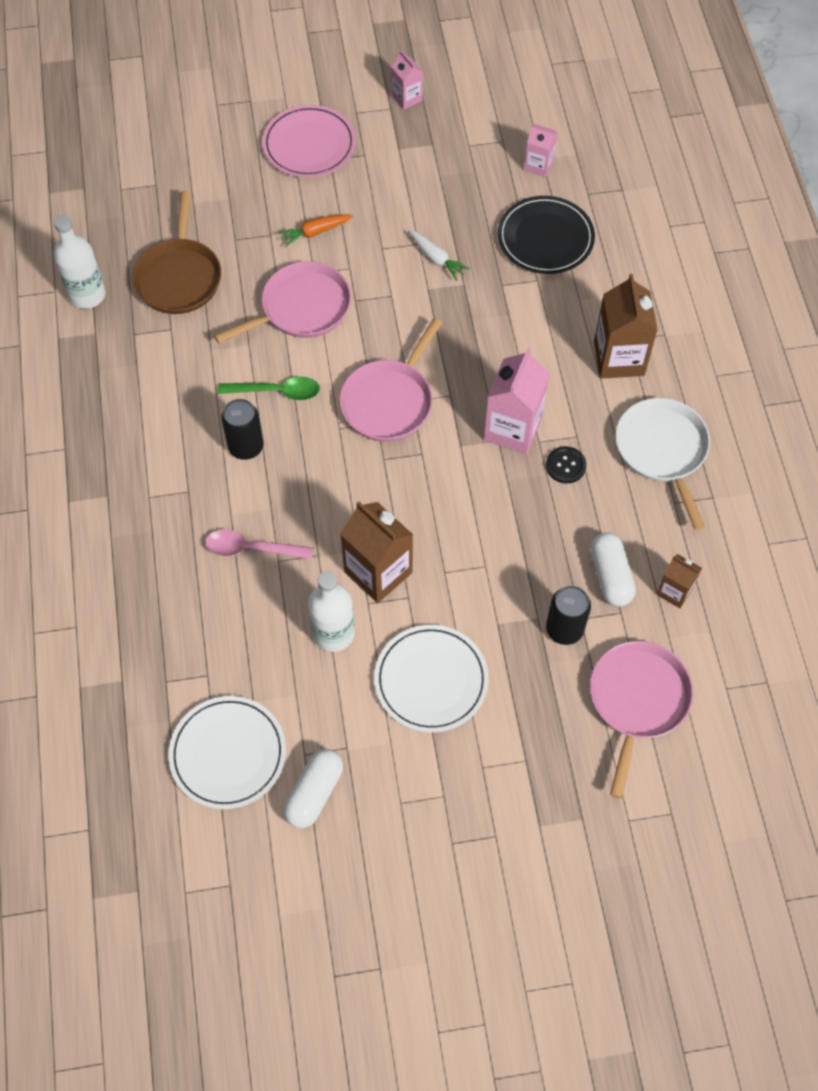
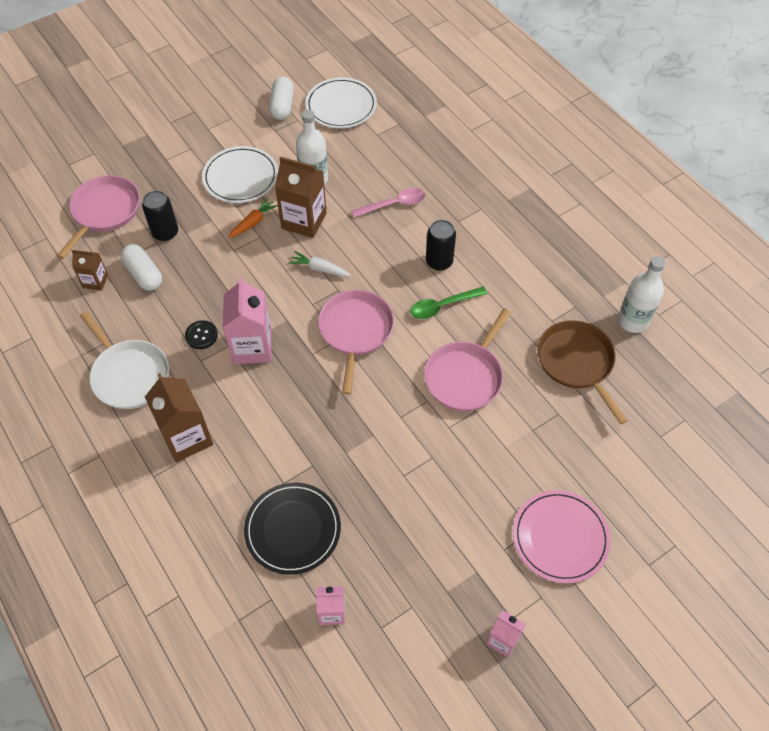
camera: 155 degrees right, 5 degrees down
(315, 232) = (497, 448): orange carrot -> orange carrot (253, 222)
(436, 259) = (380, 467): white carrot -> white carrot (319, 269)
(637, 700) = (104, 211): pink pan -> pink pan turned 150 degrees counterclockwise

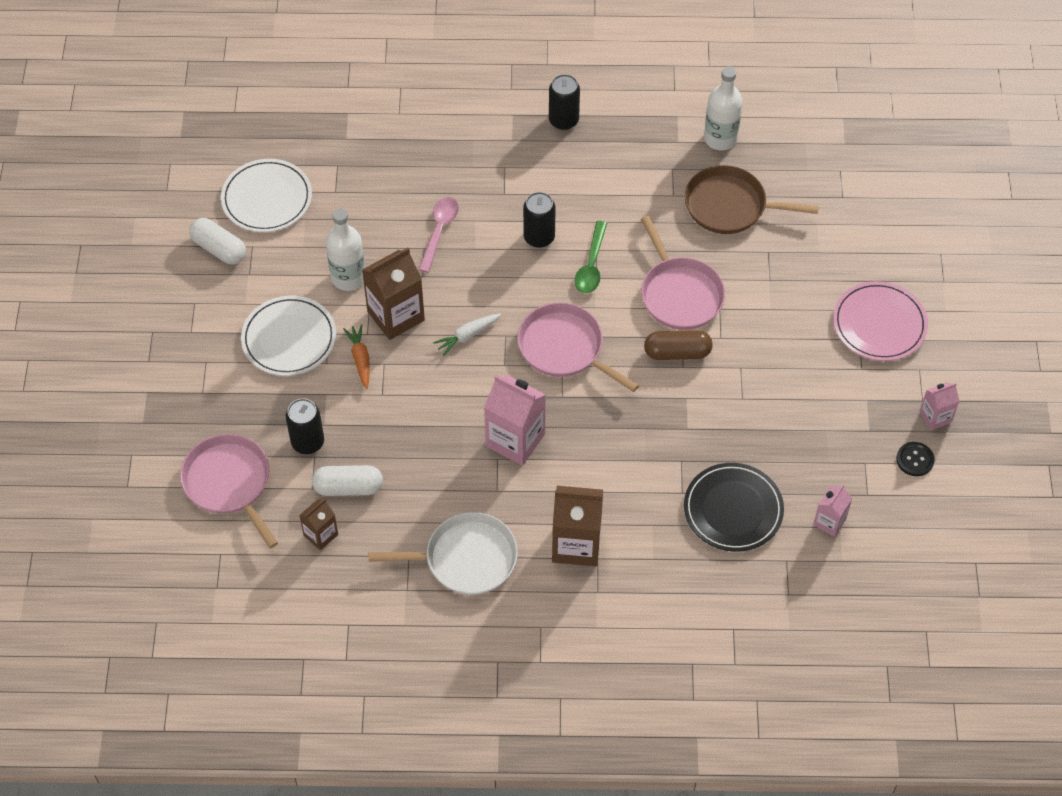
camera: 55 degrees left, 0 degrees up
(201, 335) = (467, 475): black button -> black button (915, 460)
(410, 405) = (677, 352): none -> brown capsule
(553, 218) = (563, 120): none -> black can

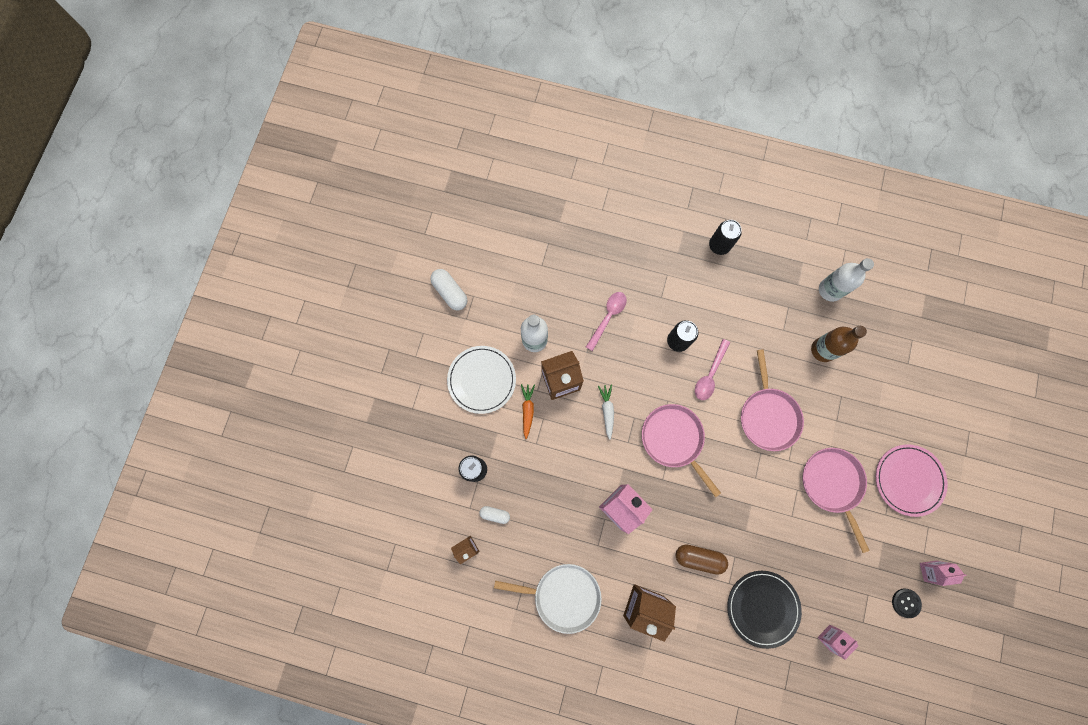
camera: 15 degrees right, 20 degrees up
(229, 483) = (414, 488): pink pan -> pink pan (832, 484)
(267, 198) = (492, 258): white plate -> none
(348, 487) = (495, 514): white capsule -> white capsule, size x0.61
(467, 336) = (607, 411): white carrot -> white carrot turned 105 degrees clockwise
(591, 265) = (709, 375): green spoon -> pink spoon
(677, 352) = (754, 465): brown capsule -> brown capsule (699, 558)
(729, 206) = (823, 350): brown pan -> brown bottle

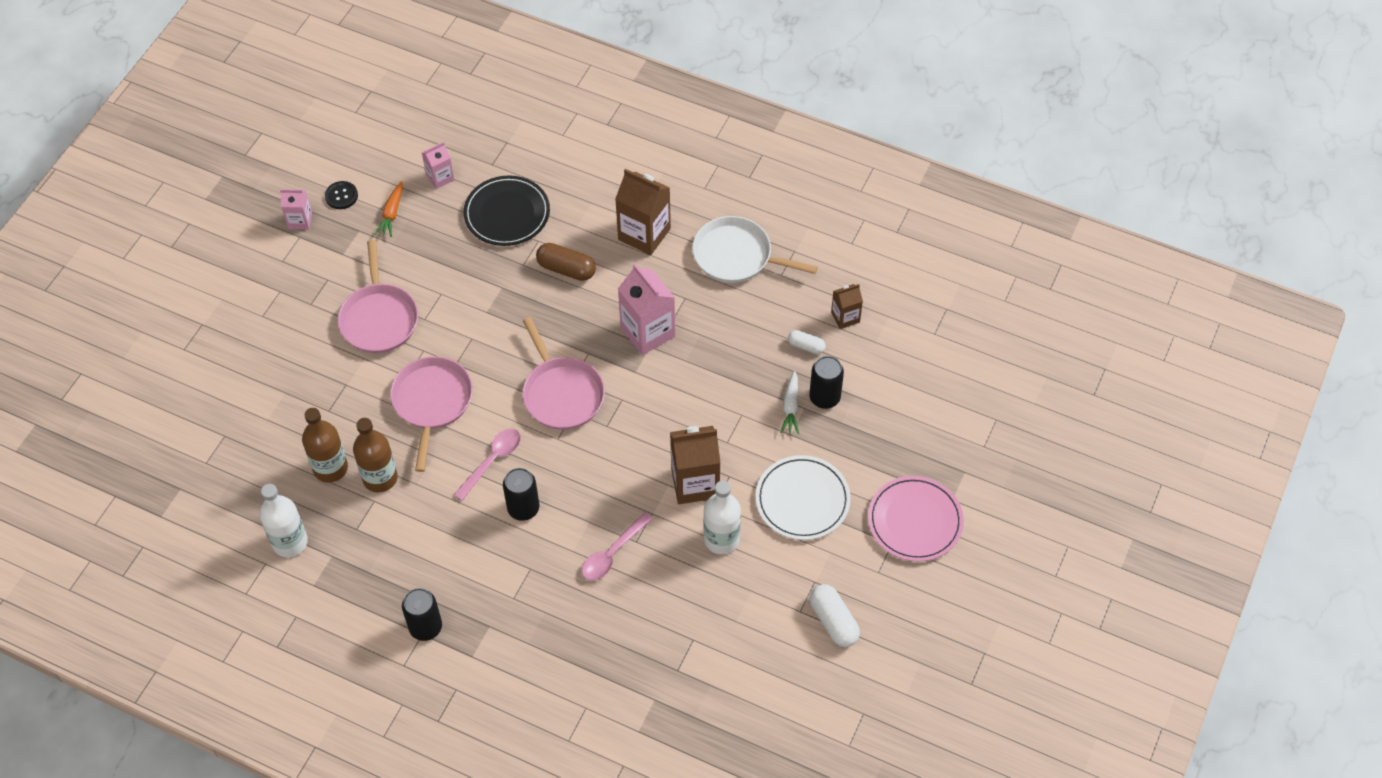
camera: 170 degrees left, 20 degrees down
(527, 410) = (746, 454): orange carrot -> orange carrot (392, 213)
(607, 411) = (640, 438): white carrot -> white carrot (790, 407)
(785, 348) = (380, 478): none -> brown bottle
(908, 480) = (284, 309): pink plate -> pink plate (915, 521)

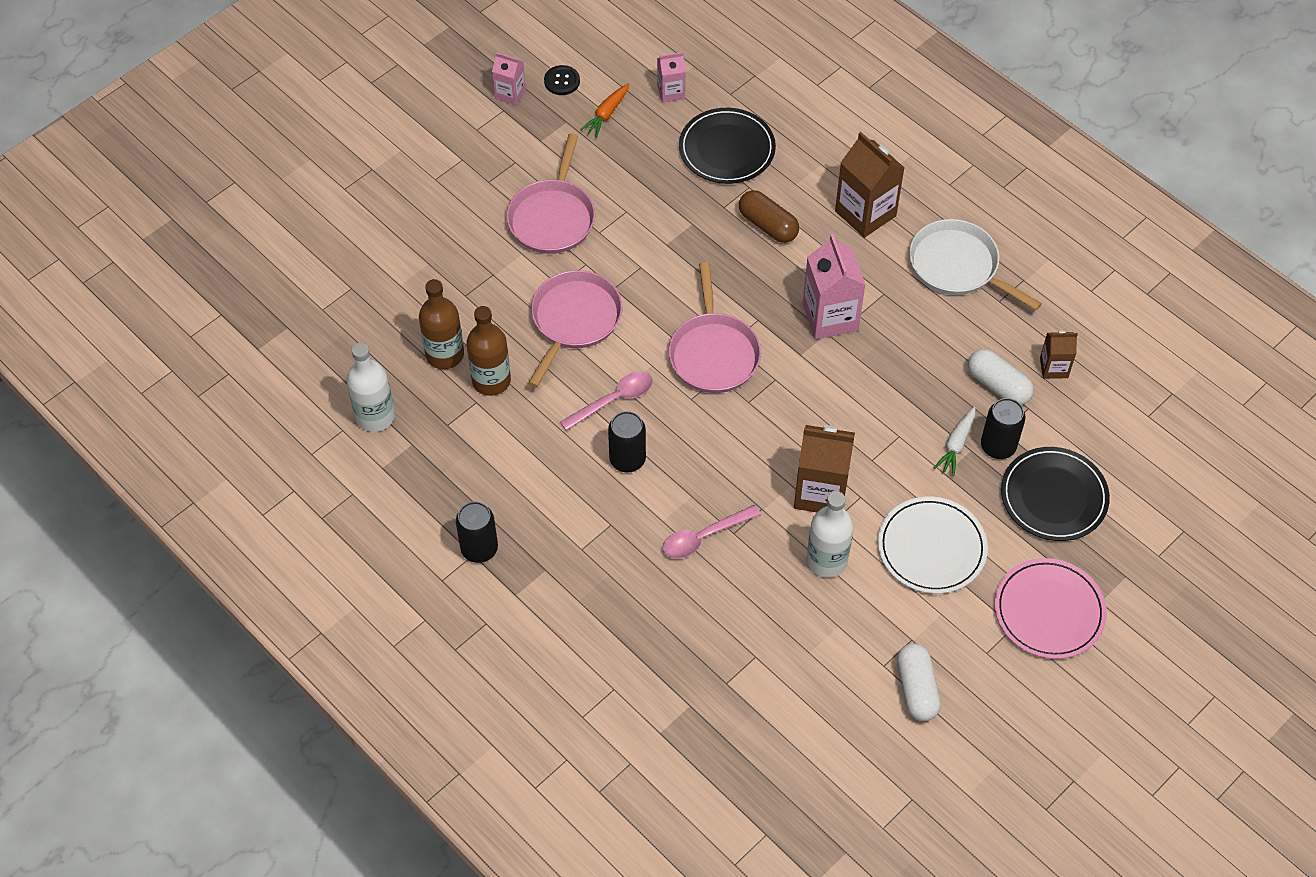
camera: 20 degrees right, 0 degrees up
(806, 346) = (998, 385): white capsule -> white capsule, size x1.65
(884, 425) = (1053, 496): none -> black plate

